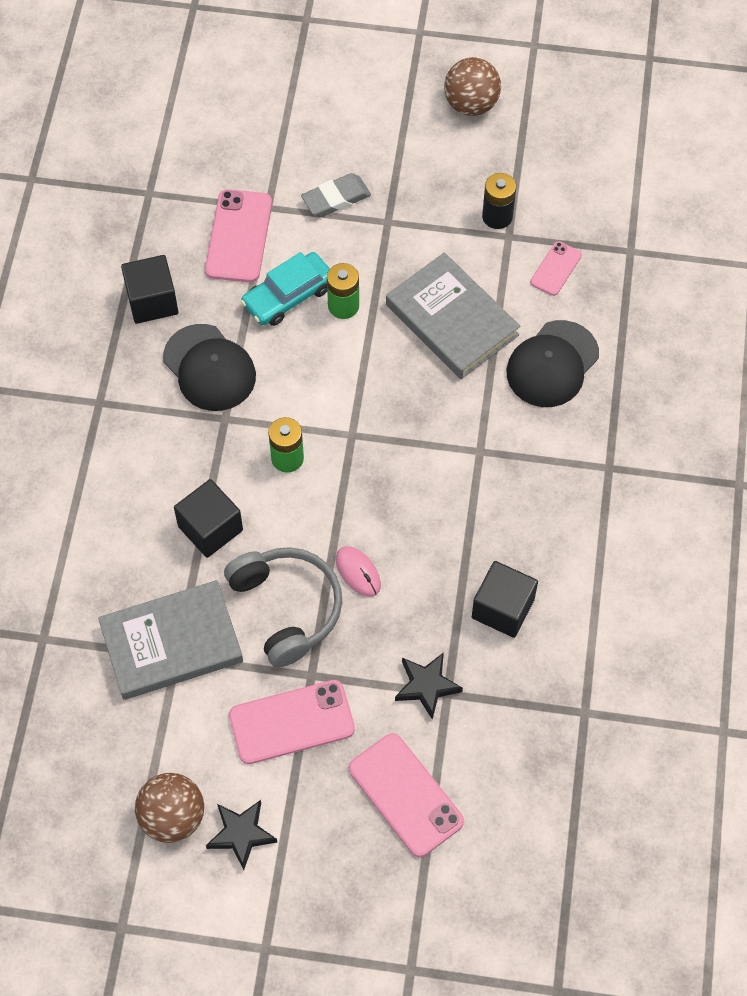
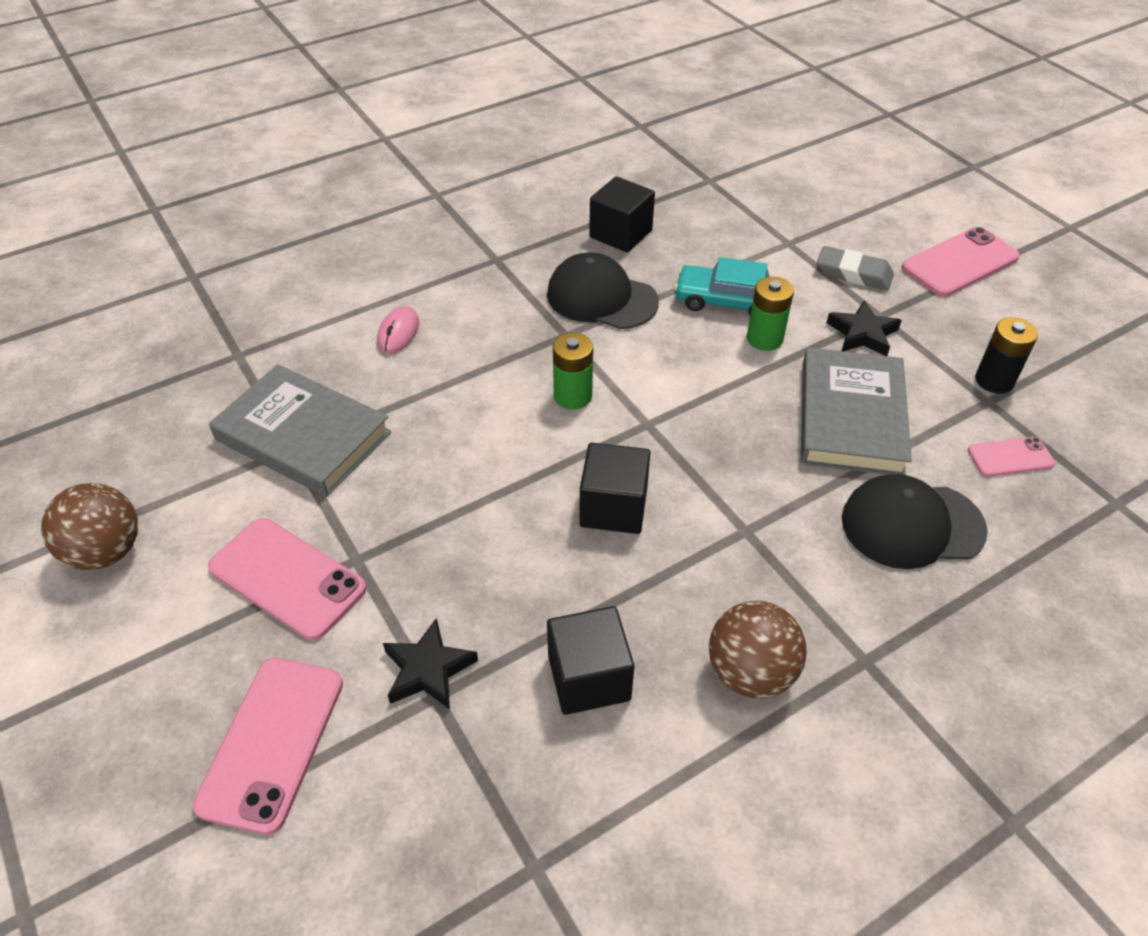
camera: 50 degrees right, 15 degrees down
(209, 368) = (601, 298): black cap -> black cap turned 105 degrees clockwise
(210, 528) = (447, 390): black cube -> black cube (613, 507)
(239, 236) = (740, 243): pink phone -> pink phone (960, 263)
(241, 834) = (120, 620): black star -> black star (862, 334)
(287, 608) = (415, 493): grey headphones -> none
(358, 572) = (507, 522): pink mouse -> pink mouse (398, 333)
(471, 104) = (1064, 295): brown ball -> brown ball (750, 672)

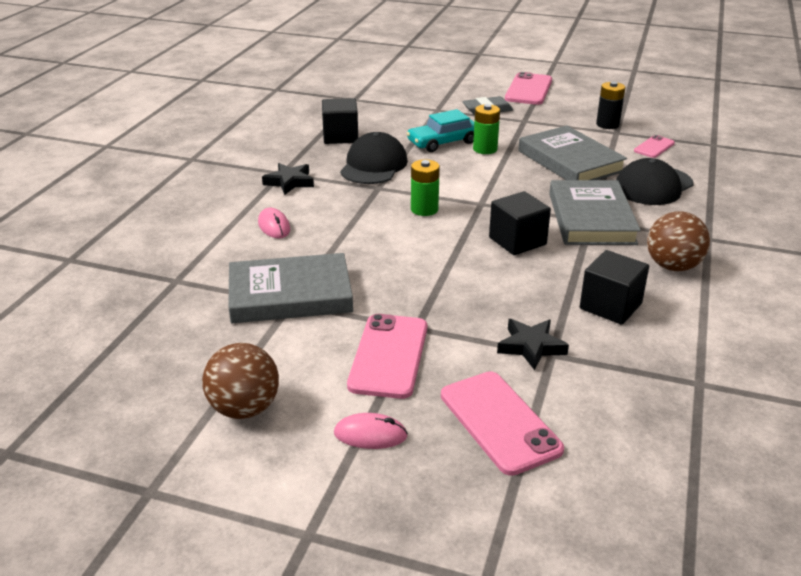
camera: 40 degrees left, 15 degrees down
(154, 663) = (370, 435): none -> pink mouse
(287, 578) = (389, 356): pink phone -> pink phone turned 75 degrees counterclockwise
(601, 298) = (373, 165): black cap -> black cap turned 120 degrees clockwise
(750, 528) = (591, 218): none -> grey book
(862, 334) = (527, 130): black star -> black star (289, 182)

